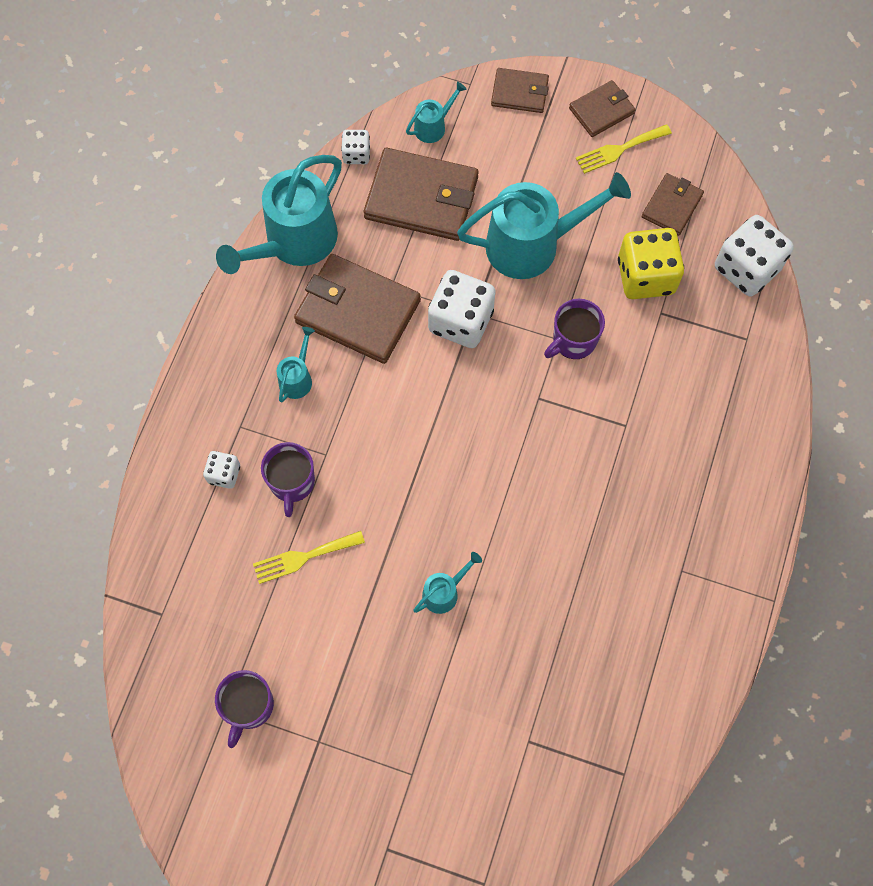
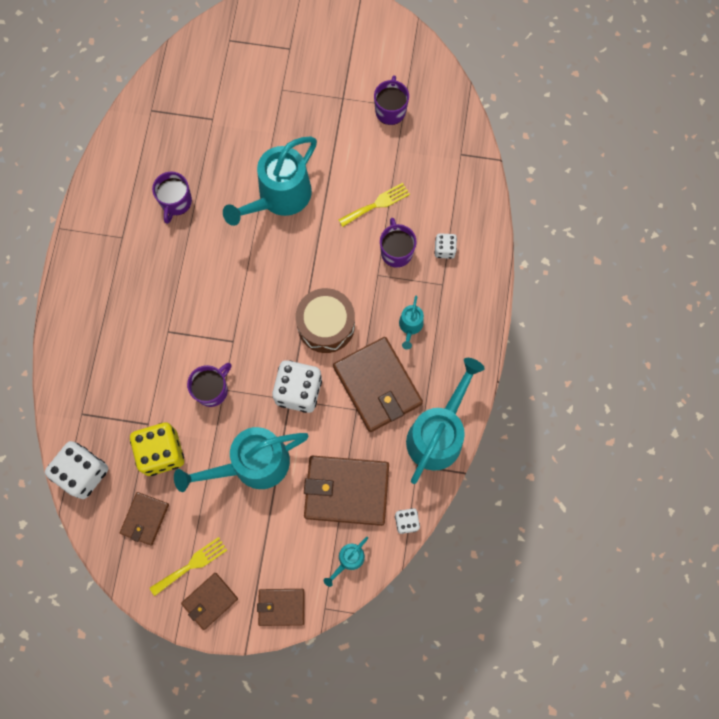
camera: 170 degrees right, 5 degrees up
(357, 311) = (377, 386): brown wallet -> brown wallet turned 45 degrees clockwise
(410, 398) = (326, 325): none -> brown drum
(444, 592) = (279, 198): turquoise watering can -> turquoise watering can, size x2.21
(598, 611) = (176, 202): none -> purple mug

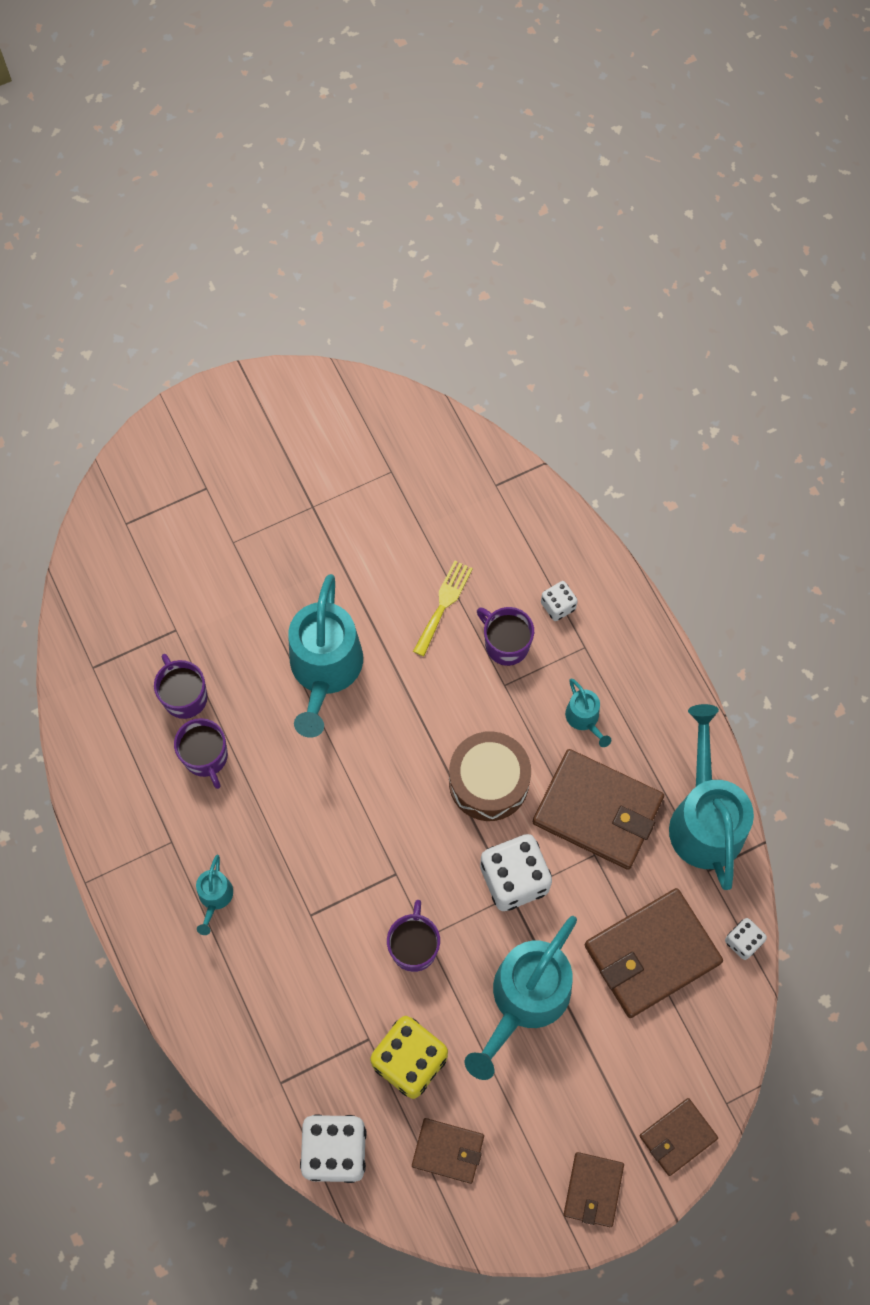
camera: 35 degrees left, 5 degrees down
(145, 519) = (448, 1151): brown wallet -> brown wallet turned 60 degrees counterclockwise
(192, 565) = (542, 1164): yellow fork -> none
(348, 560) = (712, 1030): turquoise watering can -> turquoise watering can (215, 898)
(390, 110) = (378, 486): purple mug -> purple mug (184, 696)

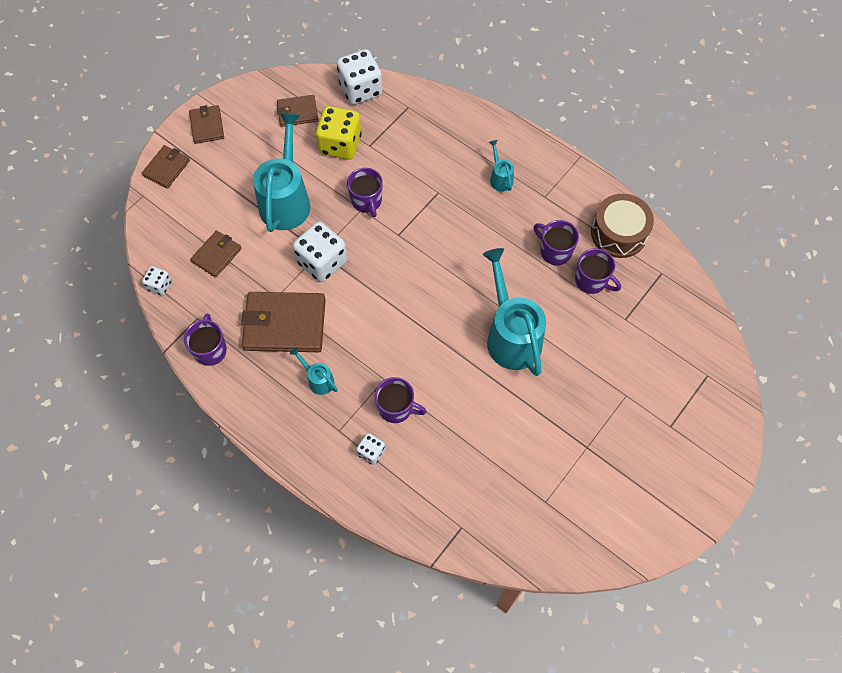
camera: 155 degrees right, 5 degrees down
(443, 604) = (454, 417): yellow fork -> none
(488, 782) = (365, 312): brown drum -> brown drum (618, 233)
(651, 954) = (217, 255): brown wallet -> brown wallet, size x0.55
(704, 818) = (210, 349): turquoise watering can -> purple mug

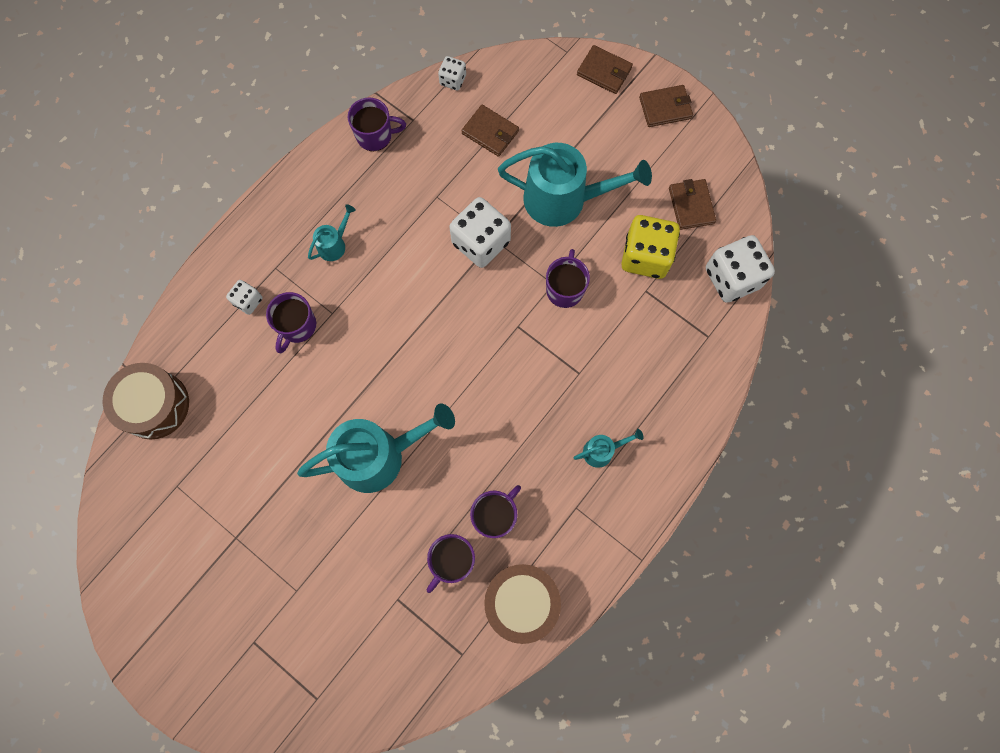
camera: 90 degrees right, 10 degrees up
(284, 324) = (403, 207): brown wallet -> none
(366, 201) = (565, 289): purple mug -> purple mug turned 120 degrees clockwise
(472, 529) = (154, 405): none -> brown drum

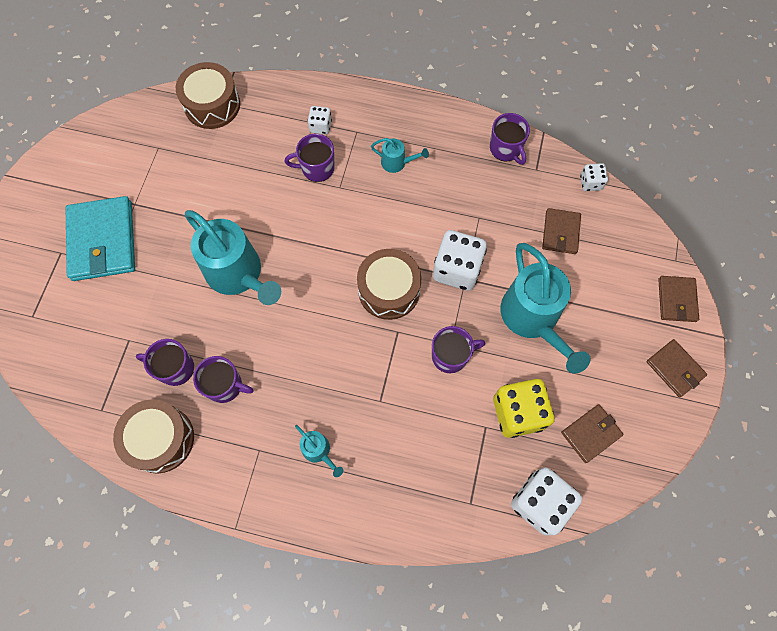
camera: 65 degrees right, 5 degrees down
(264, 589) = (102, 241): none -> turquoise wallet
(471, 315) = (389, 290): none -> brown drum

